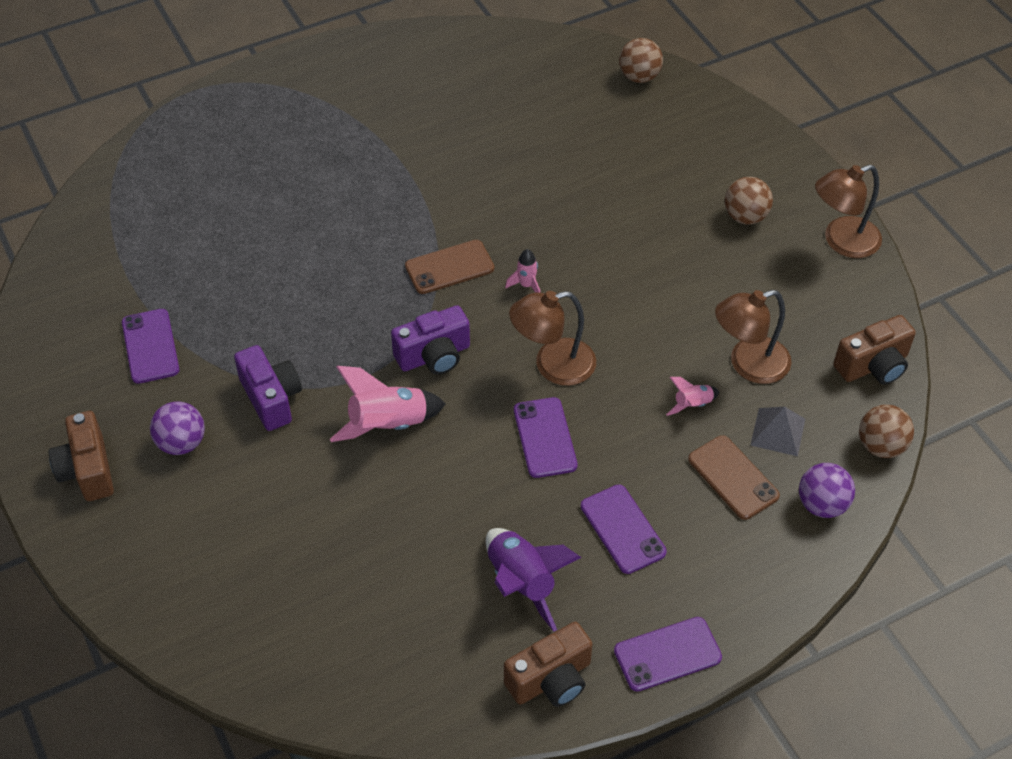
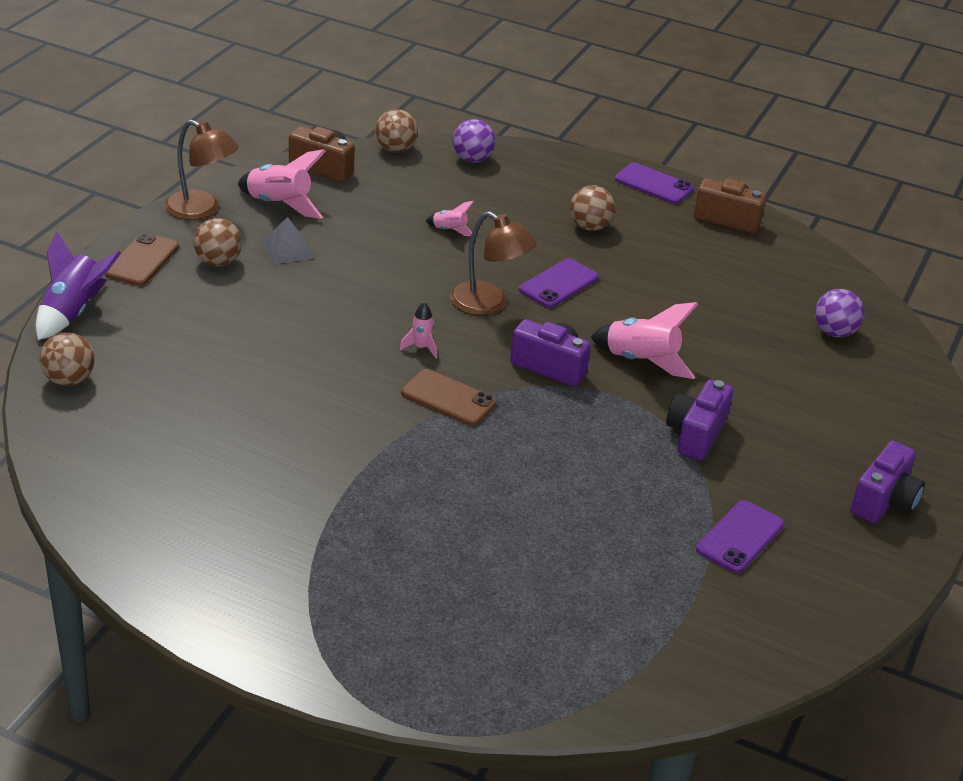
camera: 130 degrees left, 15 degrees down
(87, 470) = (884, 501): brown camera -> purple camera
(181, 443) = (795, 462): purple ball -> purple ball (834, 332)
(521, 583) = (682, 252): purple rocket -> purple rocket (73, 312)
(622, 529) = (590, 227): purple phone -> brown ball
(733, 477) = (493, 197): brown phone -> brown phone (142, 260)
(748, 364) = (383, 218): brown lamp -> none
(777, 432) = (431, 190): grey pyramid -> grey pyramid (287, 249)
(818, 299) = (279, 205): none -> pink rocket

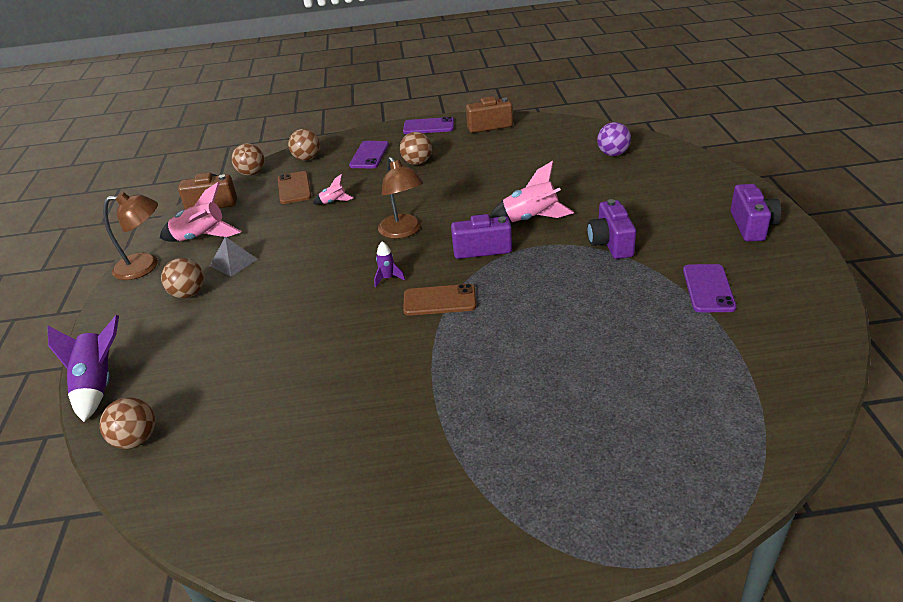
camera: 25 degrees left, 0 degrees up
(142, 260) = (126, 320): brown phone -> brown phone (294, 188)
(421, 348) = (388, 278): pink rocket -> purple rocket
(472, 159) = (307, 158): purple ball -> brown ball
(488, 304) = (403, 231): brown lamp -> brown lamp turned 60 degrees clockwise
(558, 284) = (433, 200): purple phone -> purple phone (369, 155)

